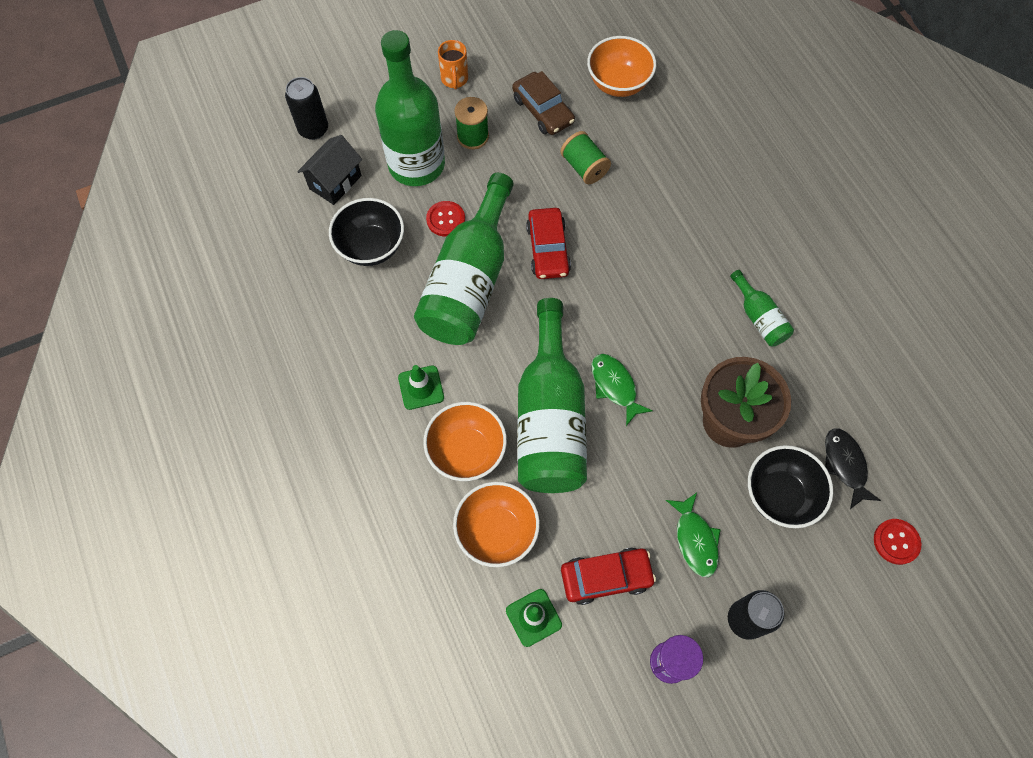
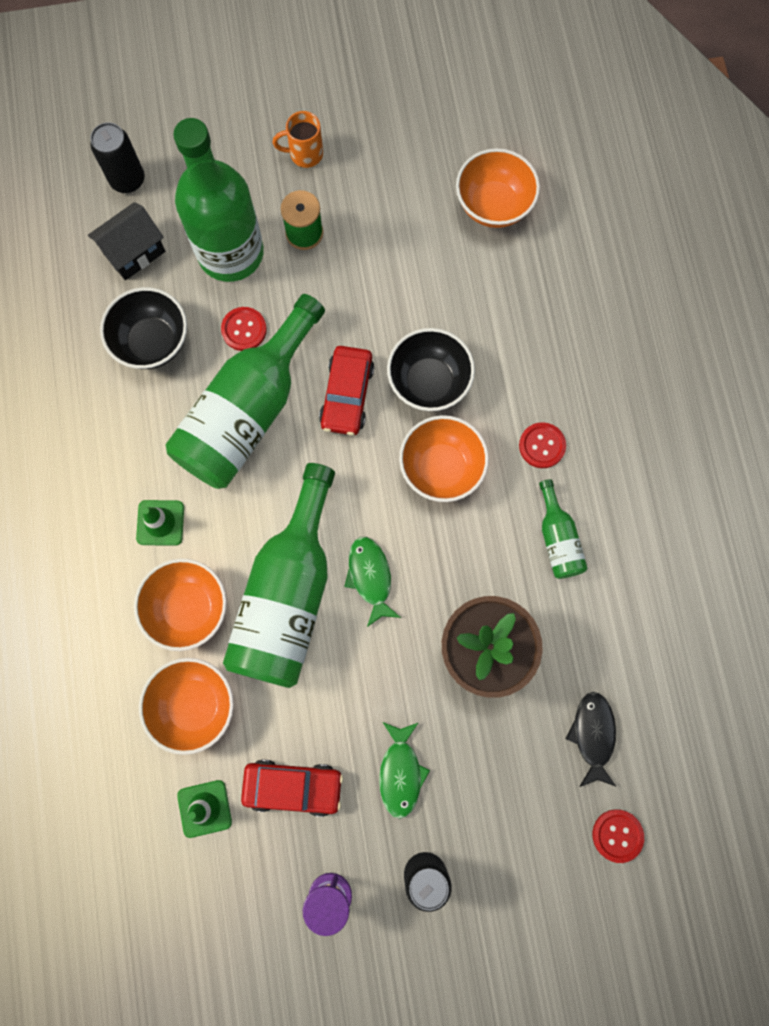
camera: 15 degrees right, 10 degrees up
(454, 79) = (305, 154): orange mug -> orange mug turned 75 degrees clockwise
(543, 110) = (394, 219): brown car -> none
(584, 167) = (420, 303): green spool -> none
(644, 286) = (441, 468): none -> orange bowl
(720, 250) = (542, 446): none -> red button
(779, 495) = (509, 749): black bowl -> black bowl (429, 382)

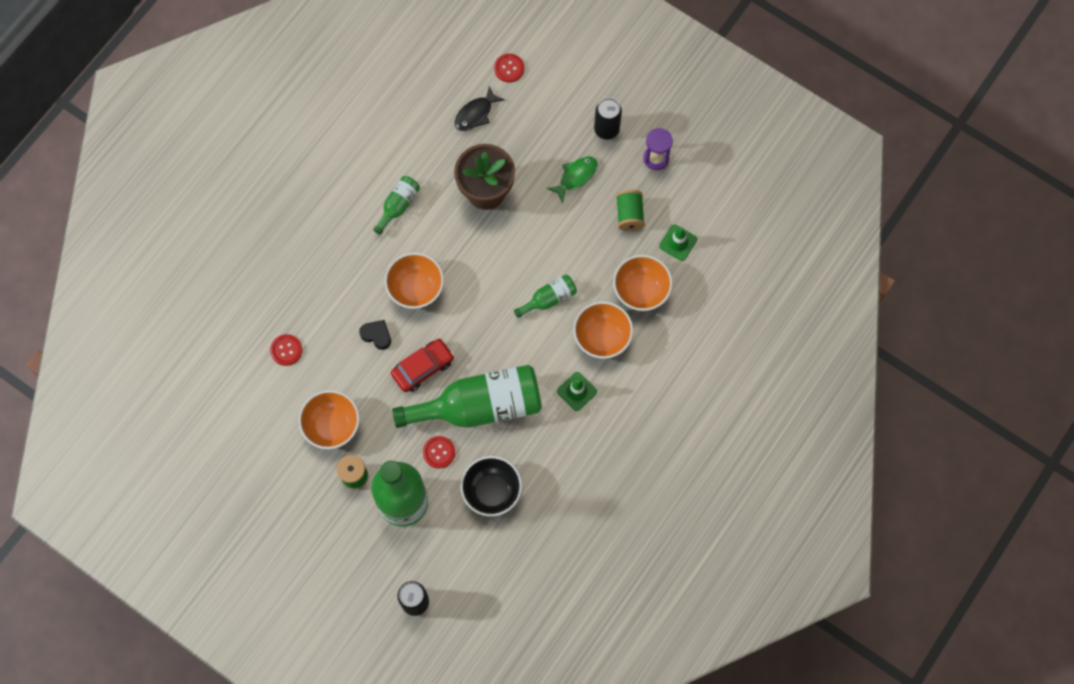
camera: 135 degrees left, 5 degrees down
(134, 252) = (453, 553): black house -> none
(288, 595) = (549, 299): green bottle -> green bottle, size x0.46
(293, 786) = (629, 215): red car -> green spool
(305, 154) = (306, 522): orange mug -> none
(370, 577) = (502, 271): green fish -> none
(429, 382) = (376, 335): black bowl -> black heart
(493, 205) = (243, 395): orange bowl -> orange bowl (332, 426)
(542, 446) = (357, 253): red button -> red button (286, 350)

